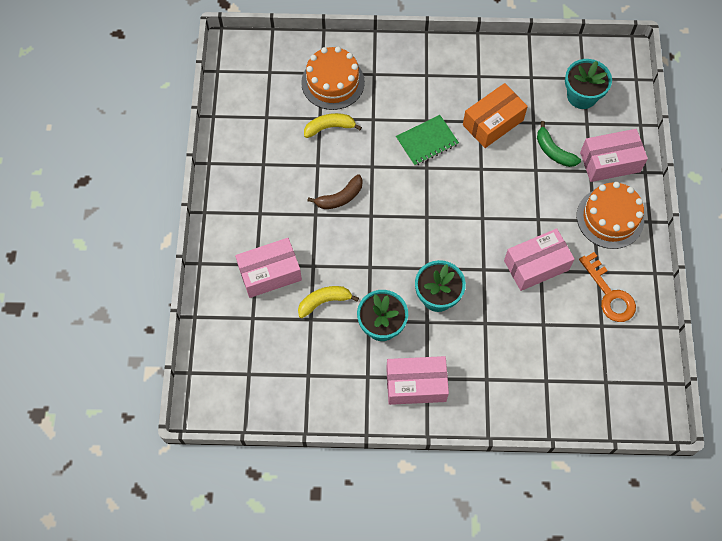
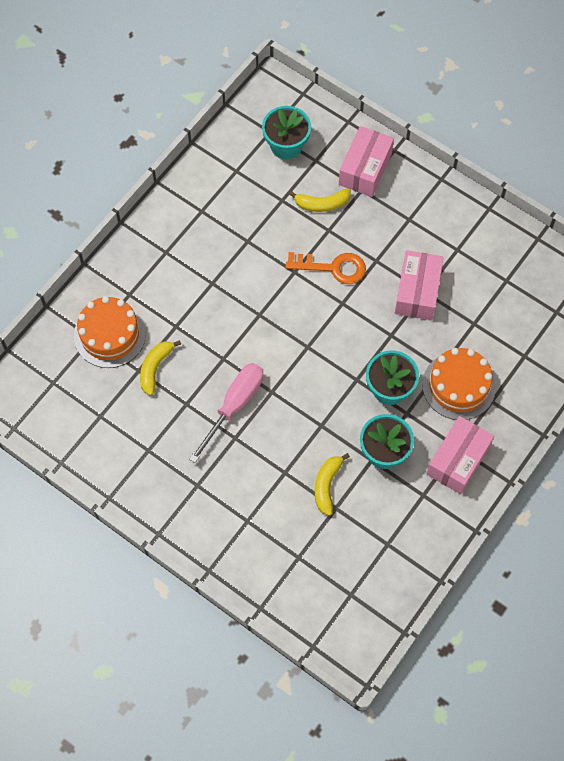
camera: 55 degrees left, 0 degrees up
(270, 273) = (265, 514): pink box -> none
(340, 197) = (234, 405): brown banana -> pink screwdriver
(427, 141) = (234, 296): green notebook -> none
(493, 122) = (257, 231): orange box -> none
(553, 151) = (322, 204): green banana -> yellow banana
(609, 294) = (483, 255): orange key -> orange key (333, 268)
(610, 218) = (416, 206): orange cake -> orange cake (458, 386)

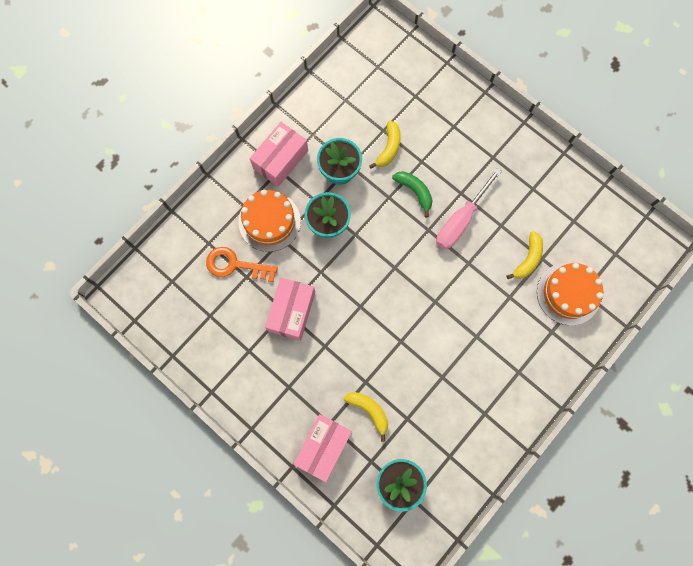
camera: 175 degrees left, 10 degrees up
(291, 434) = (414, 191): none -> green banana
(322, 204) = (369, 411): yellow banana -> yellow banana turned 45 degrees clockwise
(333, 268) = (365, 342): orange key -> orange key (235, 265)

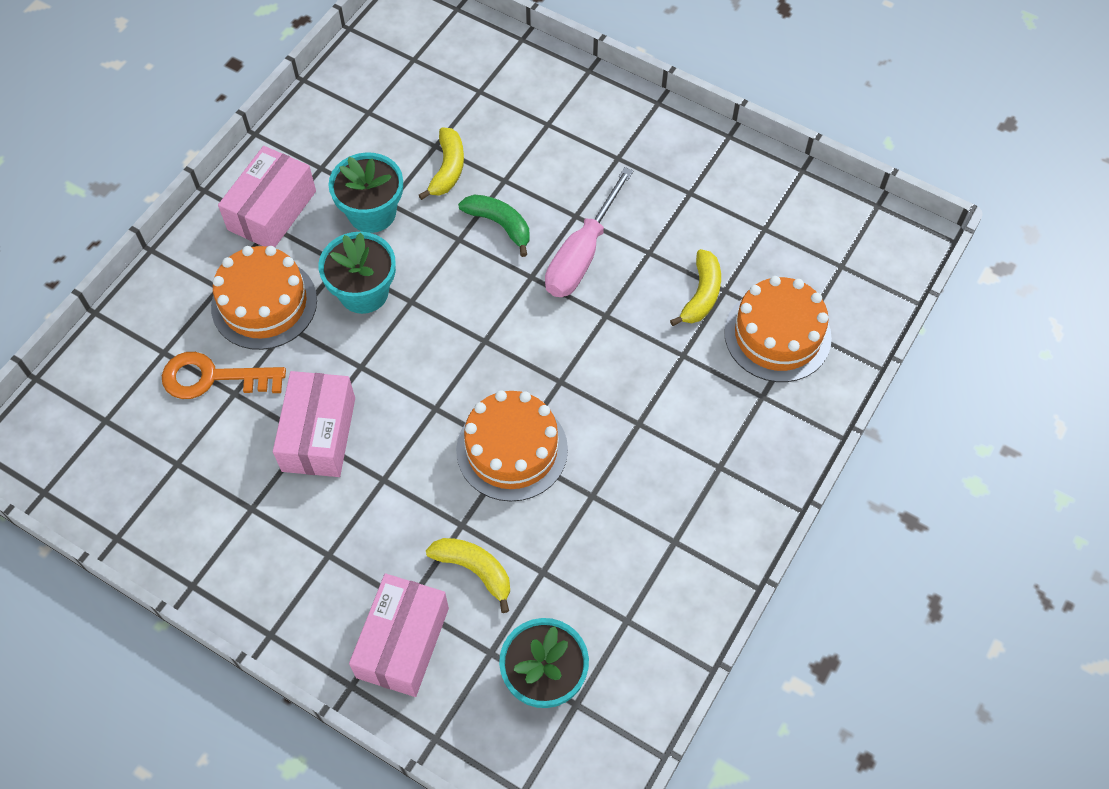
camera: 10 degrees left, 15 degrees down
(400, 340) = (512, 449): none -> orange cake

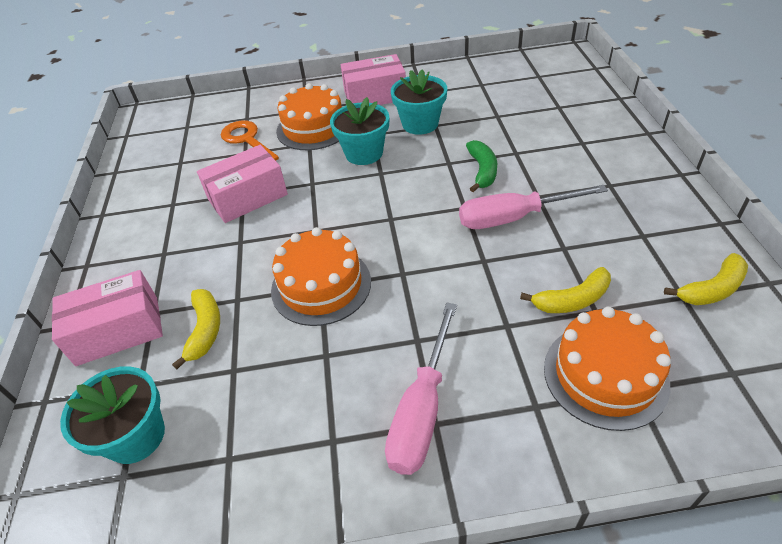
camera: 55 degrees right, 15 degrees down
(447, 169) = (489, 129): yellow banana -> yellow banana (711, 289)
(702, 466) = (422, 410): none -> pink screwdriver

